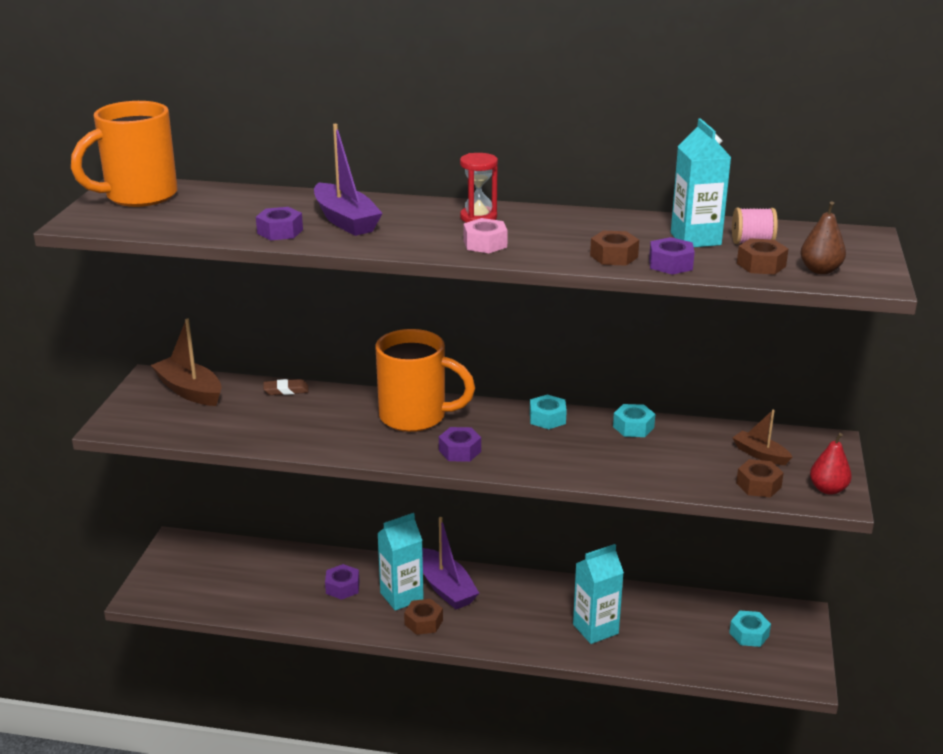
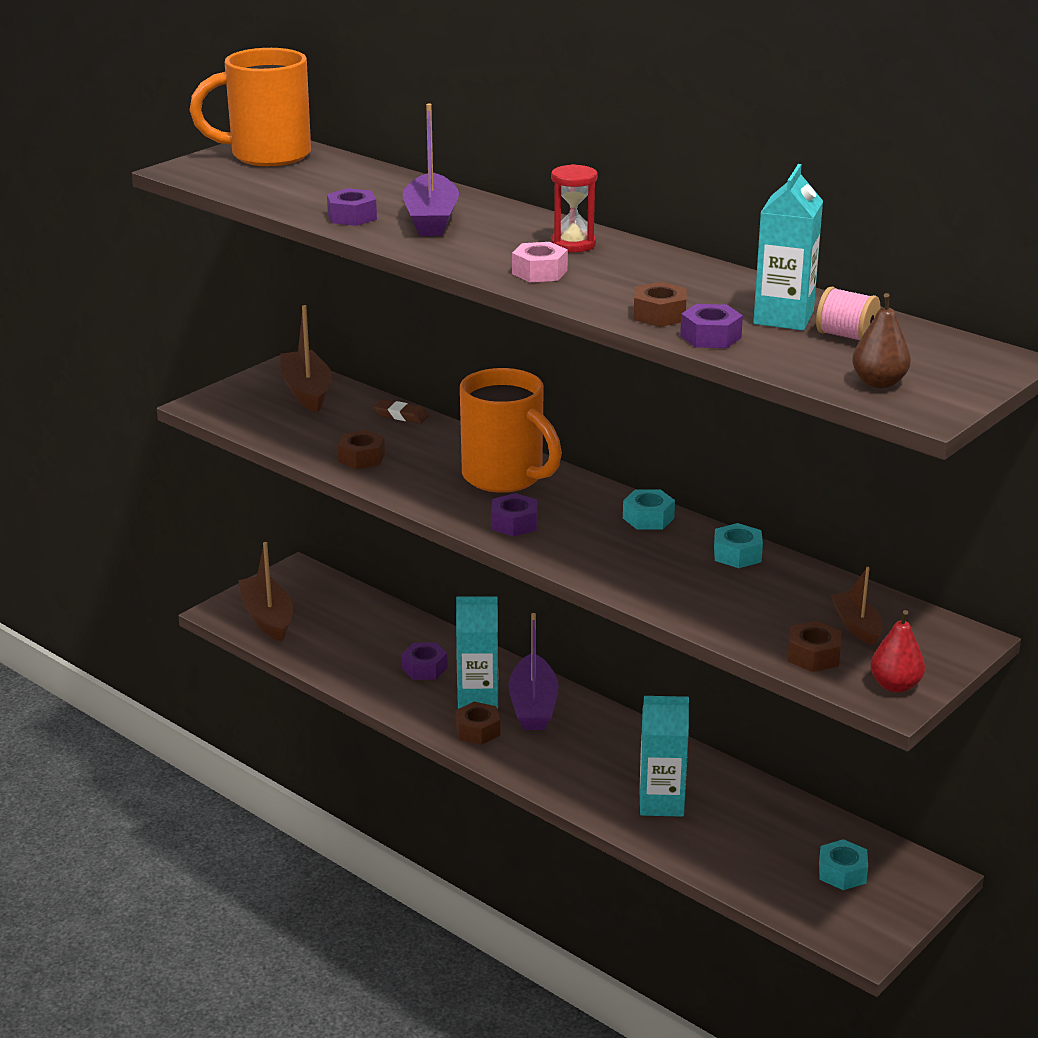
camera: 30 degrees right, 0 degrees up
(183, 588) = (268, 618): none -> brown boat
(761, 265) = (816, 361): brown nut -> brown nut (361, 458)

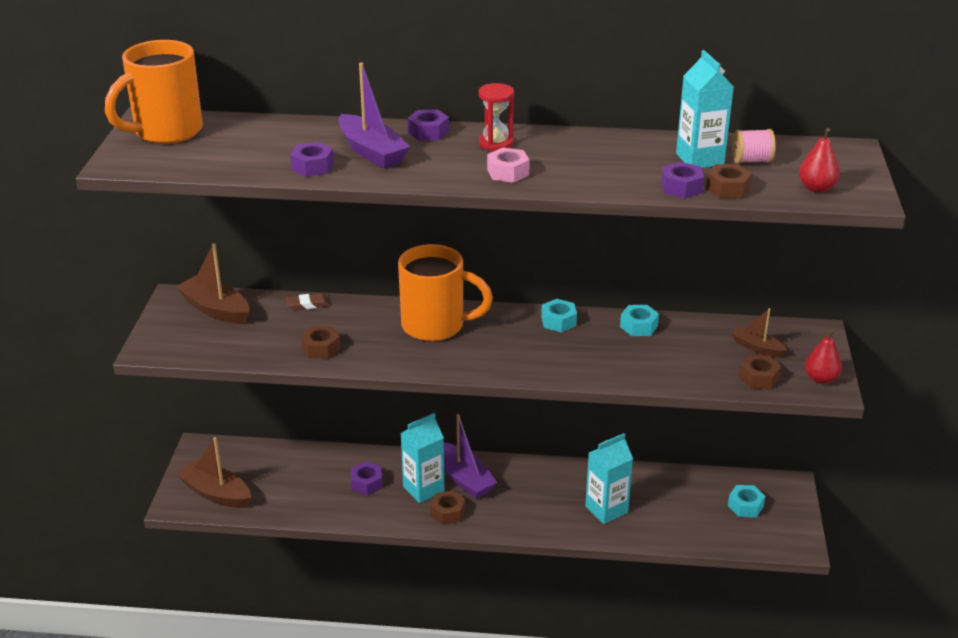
camera: 35 degrees left, 5 degrees up
(514, 523) = (482, 358): purple nut -> purple nut (428, 132)
(659, 315) = (628, 181): brown nut -> brown nut (727, 189)
(879, 383) = (816, 188): brown pear -> red pear

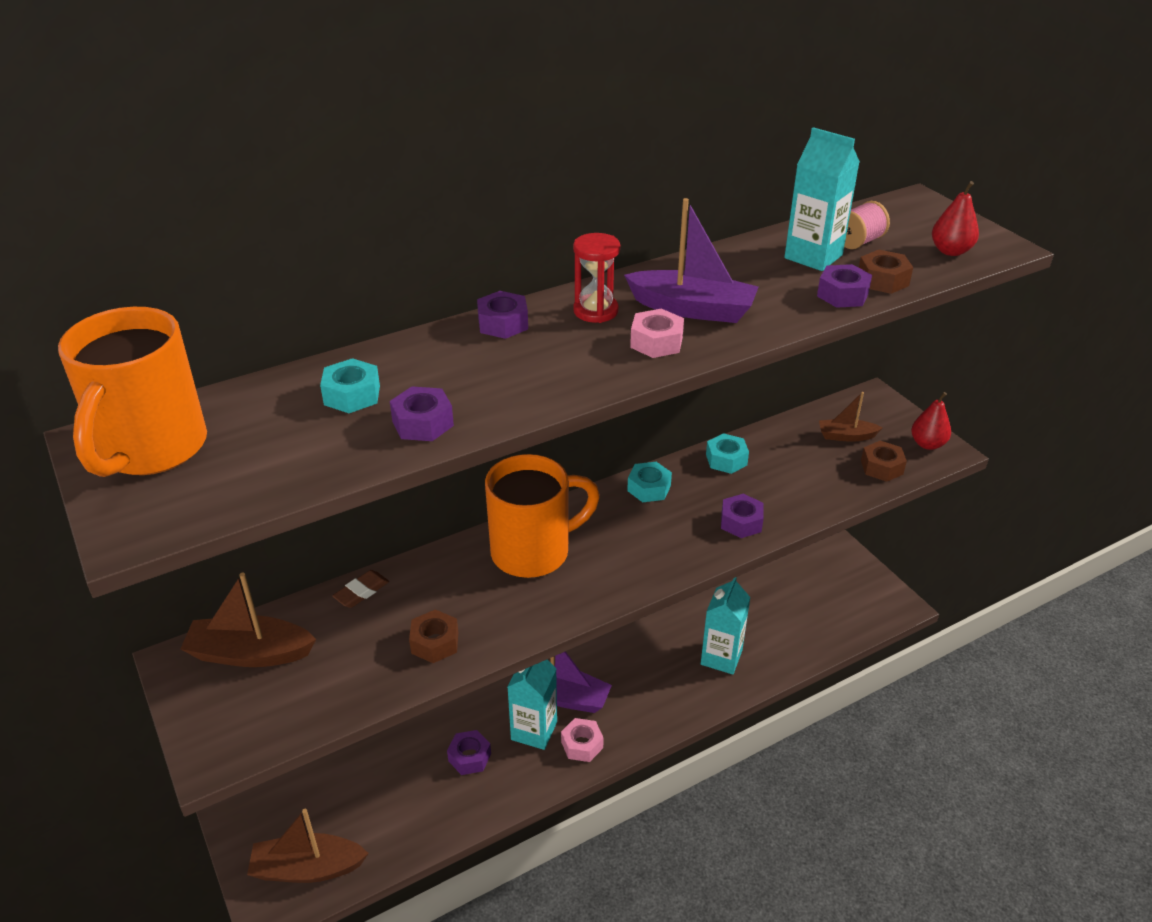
camera: 35 degrees left, 5 degrees up
(372, 152) = (470, 374): purple boat -> purple boat (692, 309)
(447, 512) = (582, 745): brown nut -> pink nut
(600, 367) = (741, 522): none -> purple nut
(745, 506) = (826, 590): turquoise nut -> turquoise nut (352, 395)

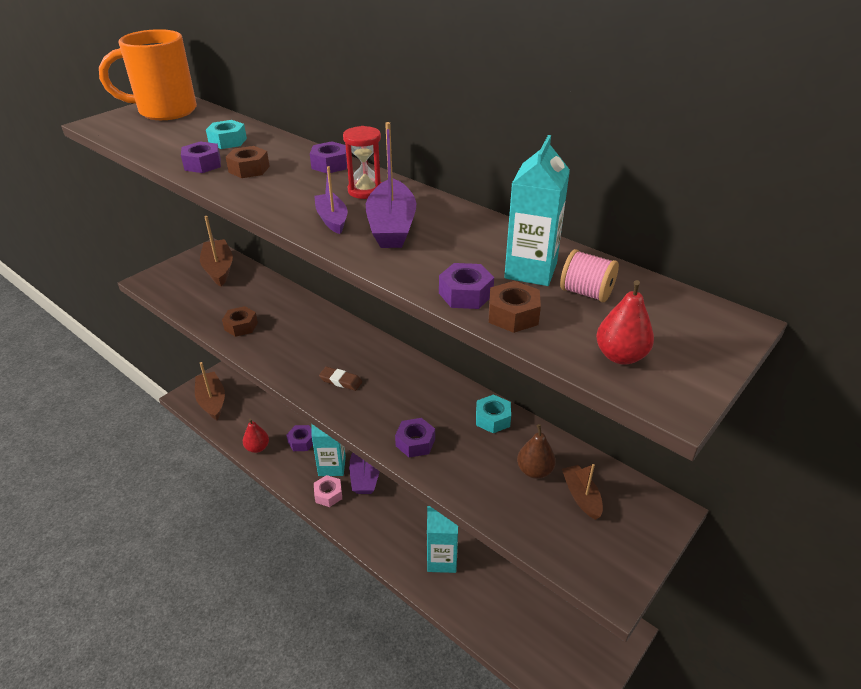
camera: 70 degrees right, 0 degrees up
(361, 592) = (276, 289): brown eraser -> brown eraser (340, 381)
(533, 552) = (336, 344): orange mug -> none
(649, 488) = (431, 382): turquoise nut -> none
(656, 342) = (332, 219): pink nut -> purple boat
(807, 453) = (534, 471): none -> brown pear
(881, 467) = (548, 532): brown nut -> brown nut (249, 169)
(927, 444) = (613, 568): red pear -> red pear (257, 448)

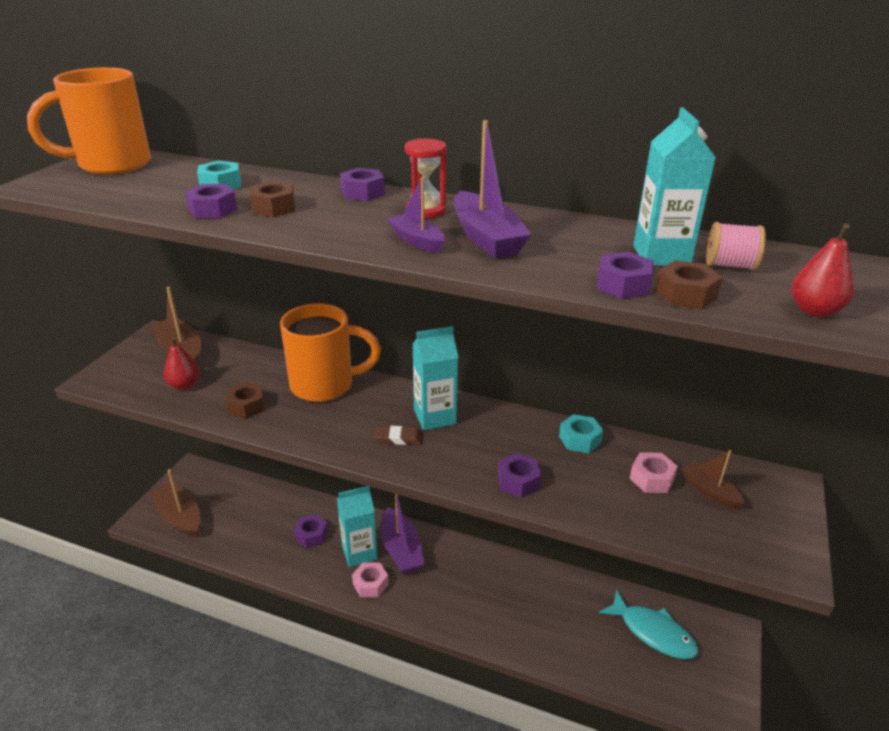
camera: 20 degrees left, 5 degrees down
(257, 448) = (261, 555): red pear -> red pear (184, 385)
(310, 321) = (325, 385): none -> orange mug
(442, 559) = (527, 617): turquoise carton -> turquoise carton (435, 417)
(534, 471) = (651, 479): brown pear -> pink nut
(546, 607) = (652, 632): none -> turquoise fish

